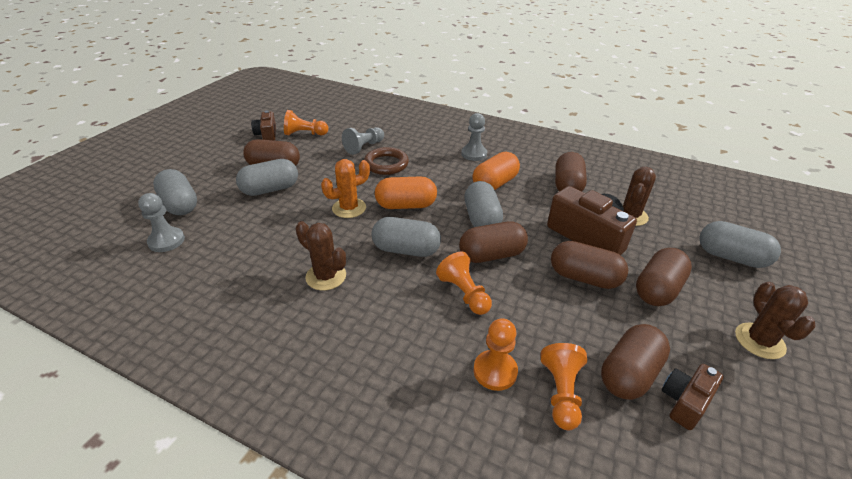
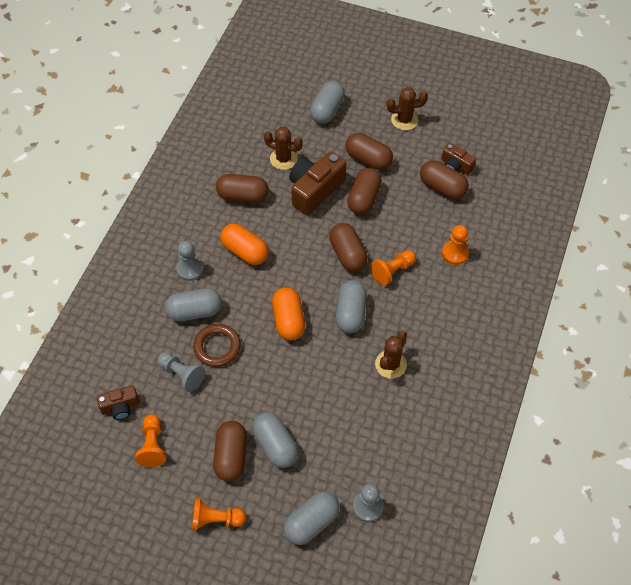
camera: 95 degrees left, 20 degrees up
(267, 134) = (155, 489): brown camera -> brown camera (120, 407)
(349, 208) = (298, 366): orange cactus -> none
(481, 219) = (301, 261): grey capsule -> grey capsule (195, 311)
(561, 393) = (463, 221): orange pawn -> orange pawn (216, 519)

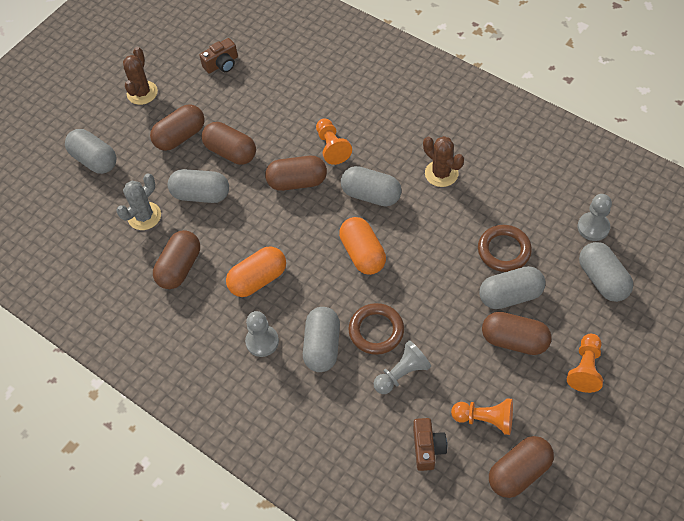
camera: 70 degrees left, 0 degrees up
(283, 159) = (144, 216): brown cactus -> grey cactus
(288, 320) = (362, 254): orange capsule -> orange capsule turned 60 degrees clockwise
(315, 190) = (201, 194): brown camera -> grey capsule
(321, 432) = (504, 250): none -> brown ring
(442, 187) = (244, 81): brown capsule -> brown capsule (519, 472)
(455, 253) = (328, 90): orange pawn -> none

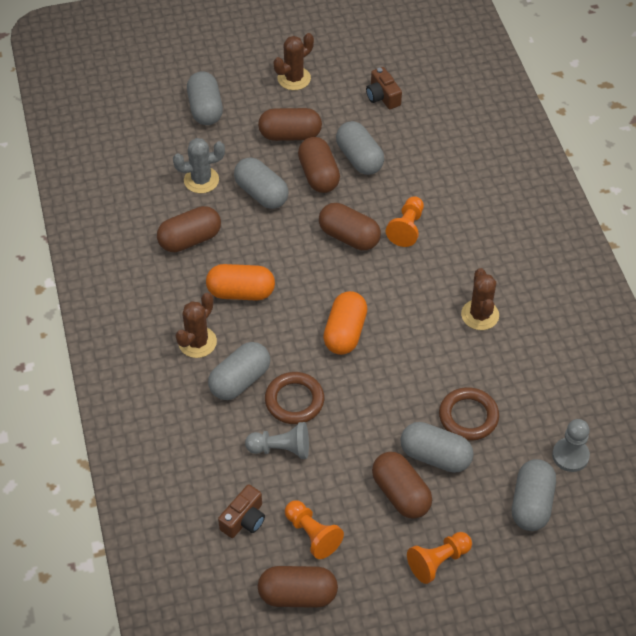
camera: 35 degrees right, 5 degrees down
(222, 64) = (382, 96): brown camera -> brown camera turned 60 degrees clockwise
(262, 341) = (197, 342): grey pawn -> brown cactus
(371, 195) = (400, 290): grey capsule -> grey capsule (359, 158)

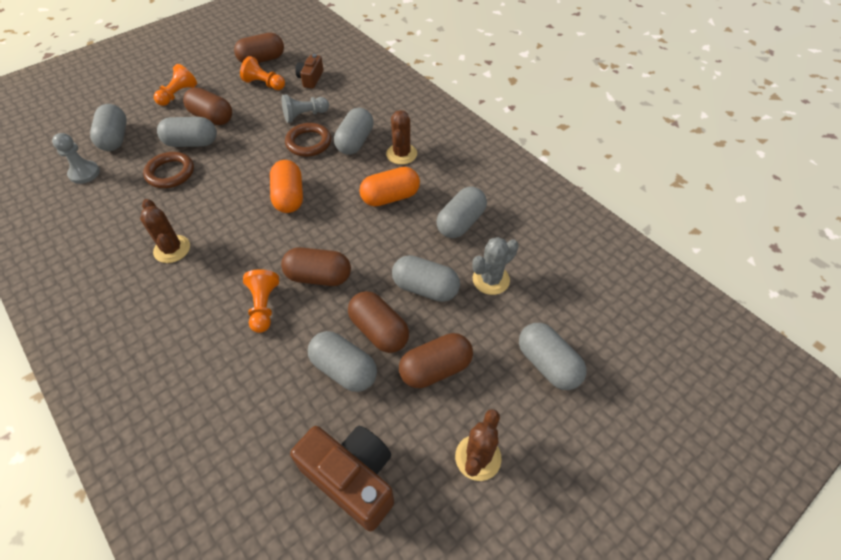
camera: 155 degrees right, 0 degrees up
(190, 239) = (460, 222): brown capsule -> grey capsule
(382, 96) = (352, 478): brown camera -> brown camera, size x1.80

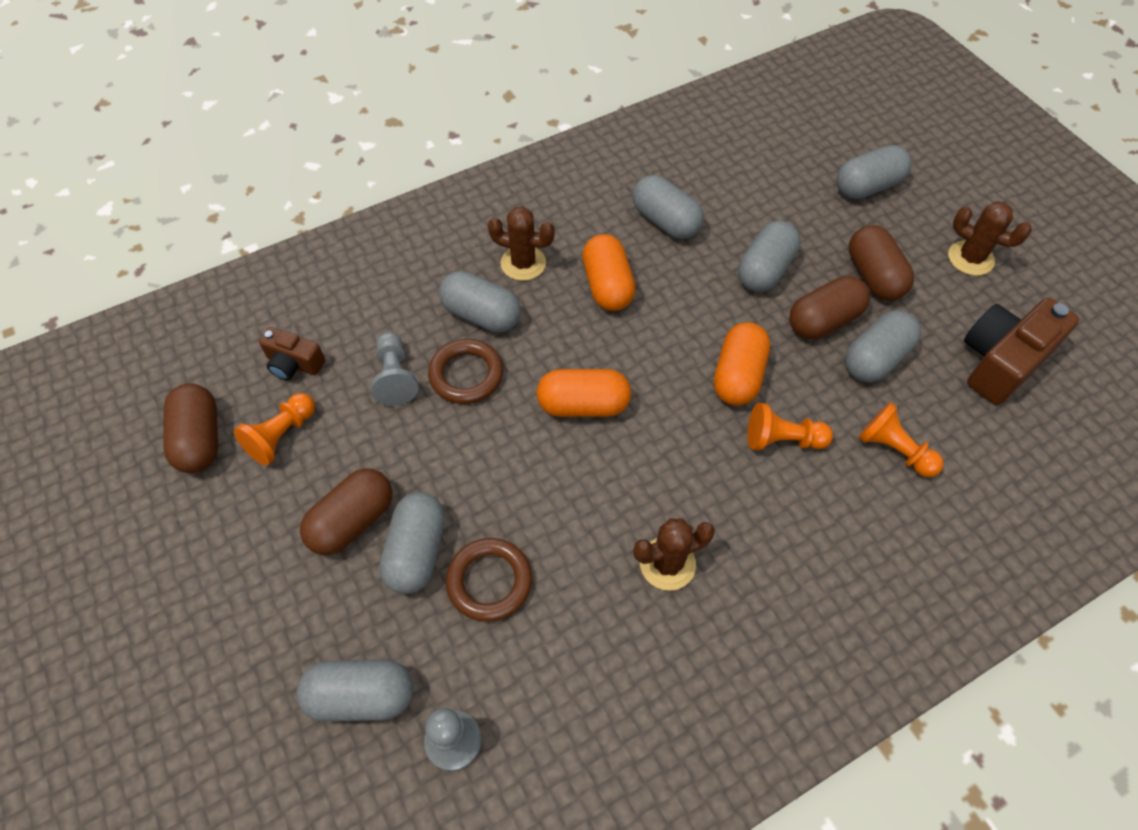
camera: 80 degrees left, 5 degrees up
(178, 94) = (257, 587): orange pawn -> orange pawn (894, 450)
(318, 276) = (738, 376): brown capsule -> orange capsule
(491, 280) = (757, 210): grey cactus -> none

